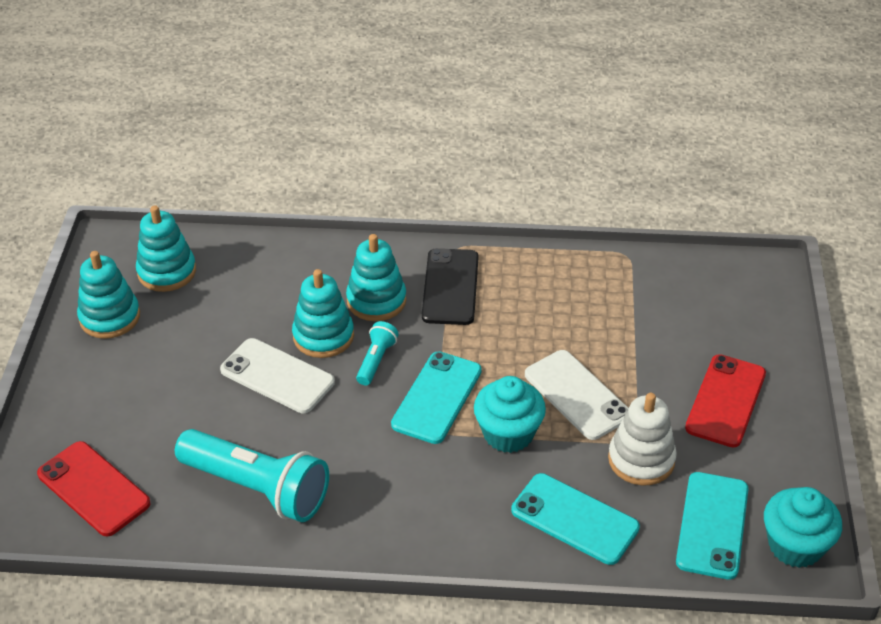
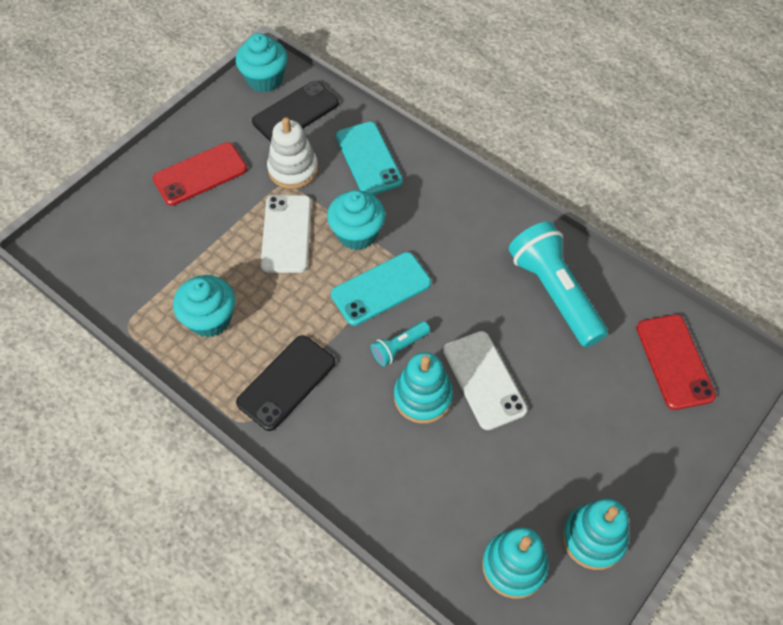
camera: 145 degrees left, 15 degrees up
(376, 300) = (355, 407): turquoise stacking toy -> none
(564, 294) = (210, 319): none -> turquoise cupcake
(712, 525) = (295, 112): turquoise phone -> black phone

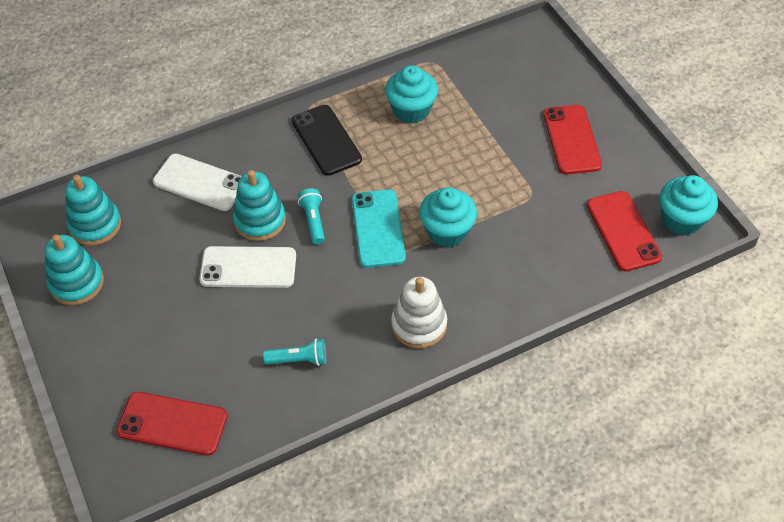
camera: 115 degrees right, 5 degrees down
(286, 234) = (473, 181): white phone -> white phone (200, 182)
(293, 169) = (547, 207): white stacking toy -> white stacking toy (419, 325)
(295, 112) = (623, 231): black phone -> red phone
(369, 159) = (534, 271): turquoise phone -> none
(554, 293) = (299, 359): turquoise flashlight -> turquoise flashlight, size x0.47

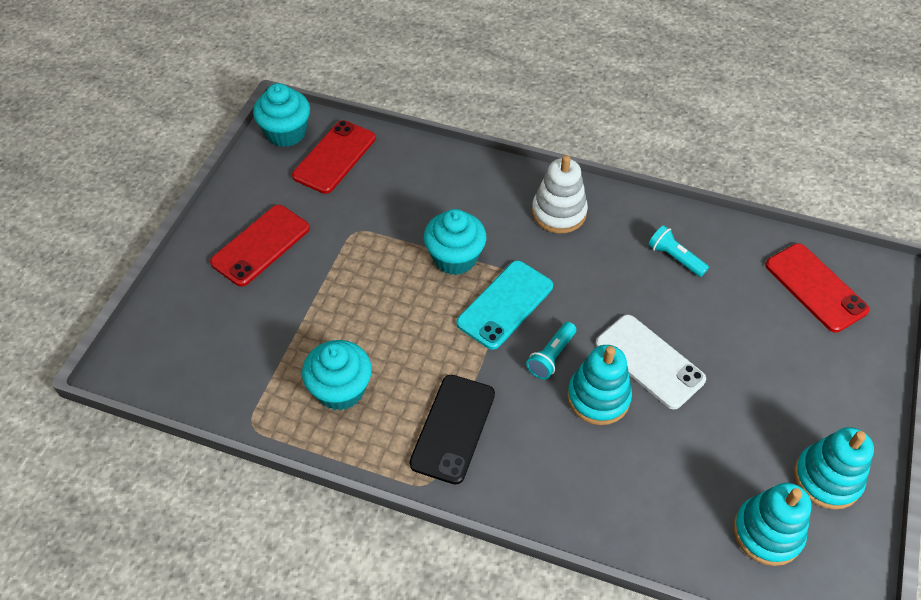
camera: 135 degrees left, 0 degrees up
(200, 182) = (620, 490): white phone -> none

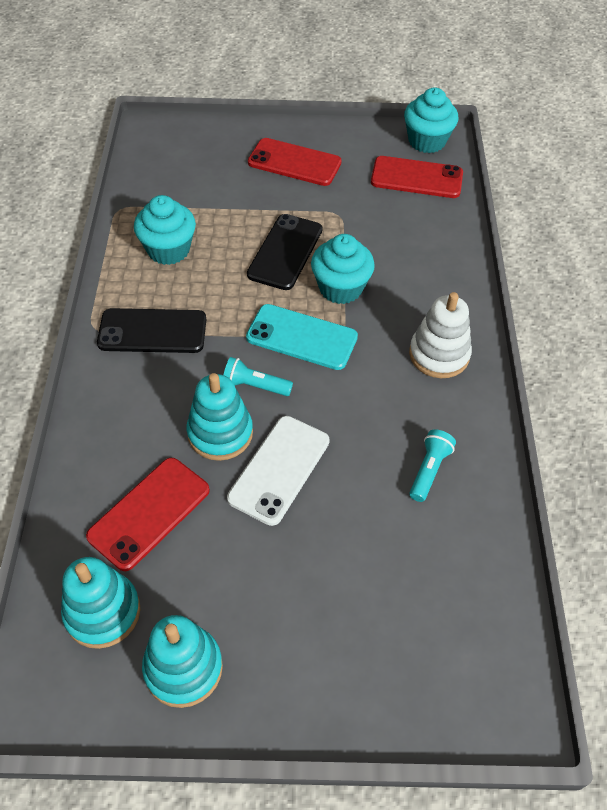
camera: 70 degrees right, 0 degrees up
(389, 288) = (285, 252): none -> black phone
(815, 287) = (455, 628): red phone -> red phone (149, 513)

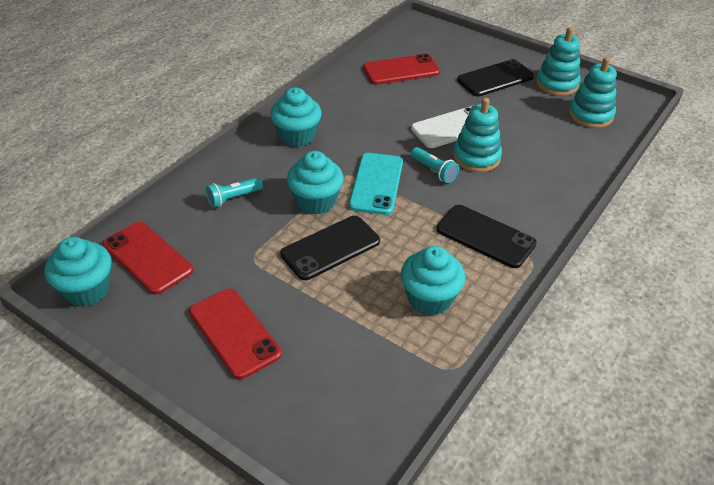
camera: 145 degrees left, 10 degrees down
(149, 513) = (544, 140): red phone -> red phone (401, 70)
(286, 620) = (495, 78): none -> black phone
(301, 337) = (376, 184): turquoise phone -> turquoise phone turned 45 degrees clockwise
(429, 470) = (367, 94): turquoise flashlight -> turquoise flashlight (233, 198)
(439, 355) = (297, 136): white stacking toy -> turquoise cupcake

